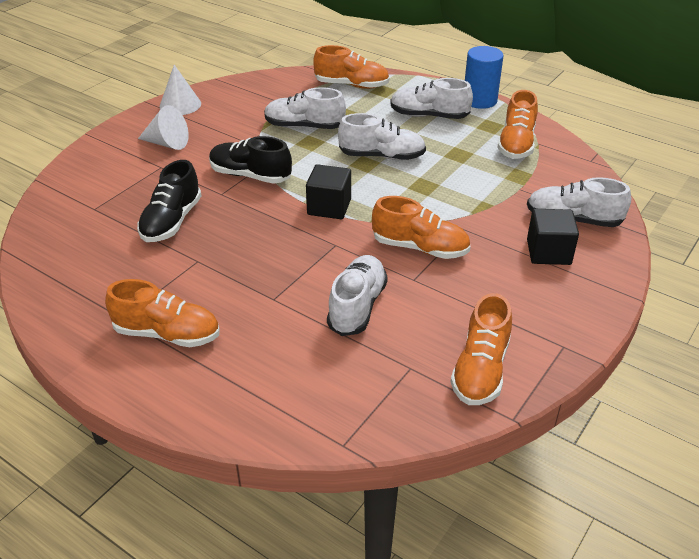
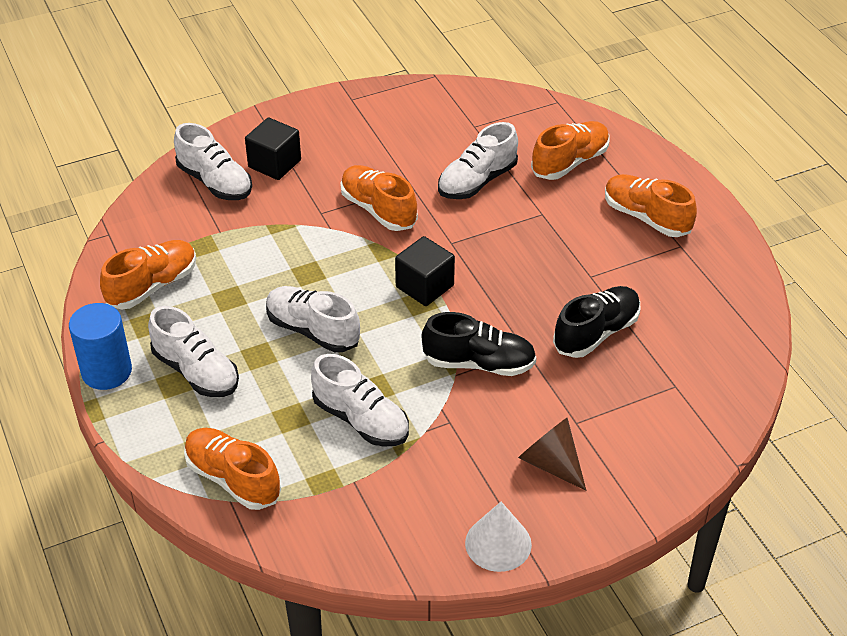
camera: 150 degrees left, 5 degrees up
(167, 143) = (551, 463): white cone -> brown cone
(250, 175) = (479, 363): black shoe -> black shoe turned 45 degrees counterclockwise
(480, 370) = (426, 107): orange shoe -> orange shoe (570, 162)

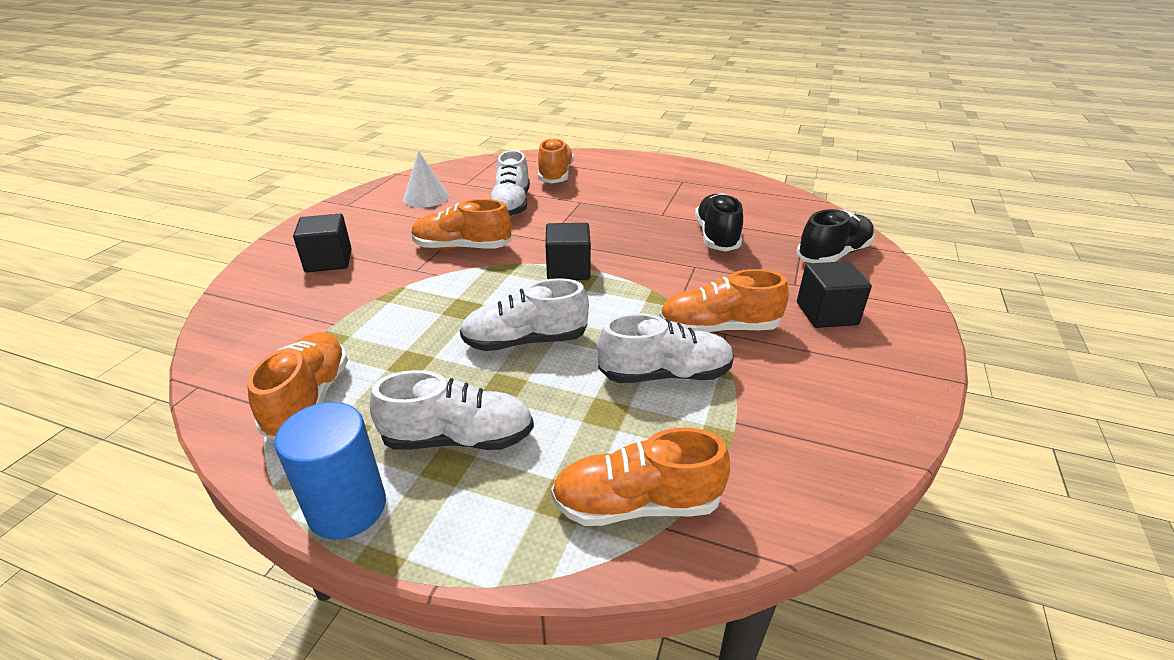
camera: 45 degrees left, 10 degrees down
(215, 182) = (282, 295): white shoe -> none
(479, 363) = (680, 289): black shoe -> black shoe (833, 254)
(498, 543) = (897, 384): white cone -> white cone (426, 197)
(551, 463) = (826, 314): brown cone -> black cube
(646, 217) = (642, 178): orange shoe -> orange shoe (718, 328)

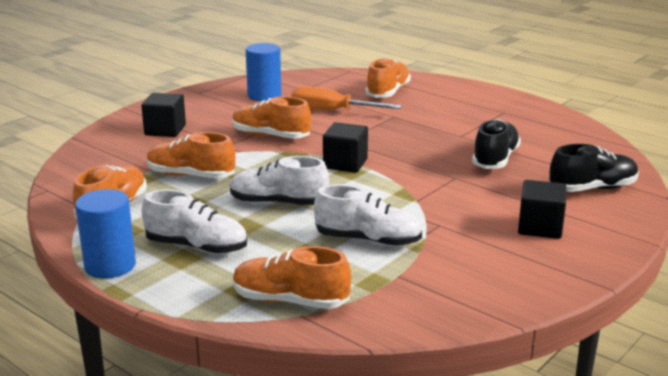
camera: 20 degrees right, 10 degrees down
(426, 197) = (264, 96): white cone -> blue cylinder
(511, 205) = (331, 111): white shoe -> orange screwdriver
(718, 328) = (436, 221): orange shoe -> orange shoe (191, 176)

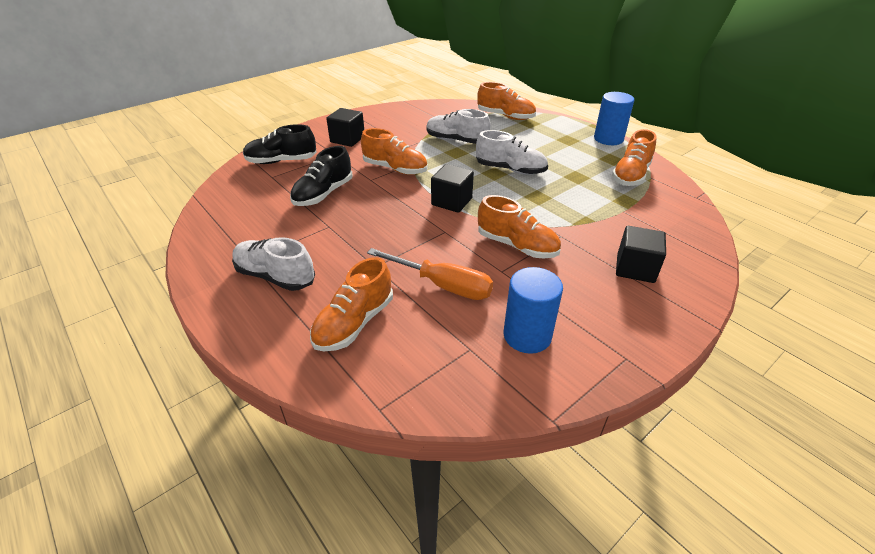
camera: 170 degrees left, 15 degrees up
(191, 176) = (583, 201): orange shoe -> orange shoe (395, 169)
(196, 247) = (561, 145): white shoe -> white shoe (275, 276)

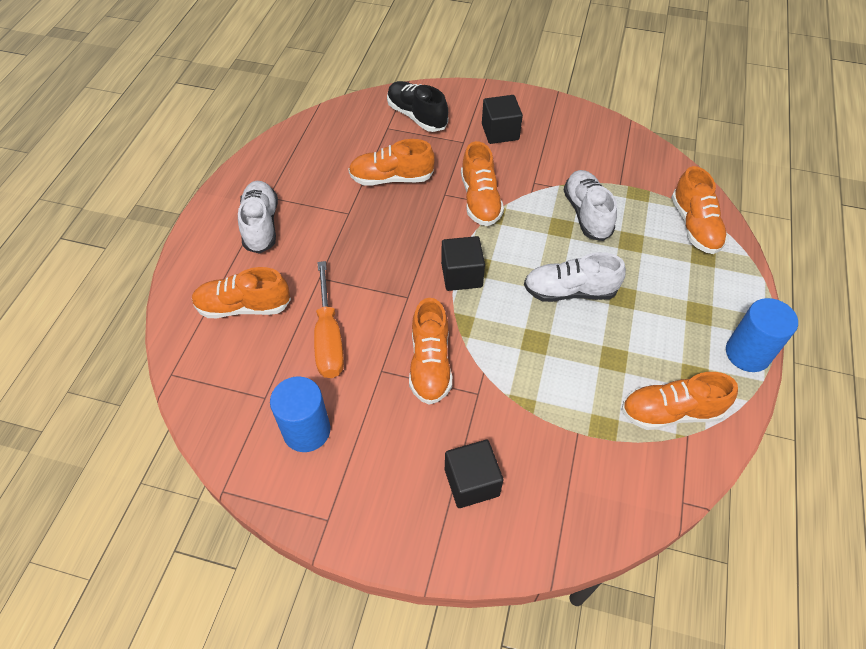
camera: 55 degrees right, 15 degrees up
(323, 194) = (391, 178): black shoe -> orange shoe
(510, 169) = (570, 291): white shoe -> white shoe turned 105 degrees clockwise

